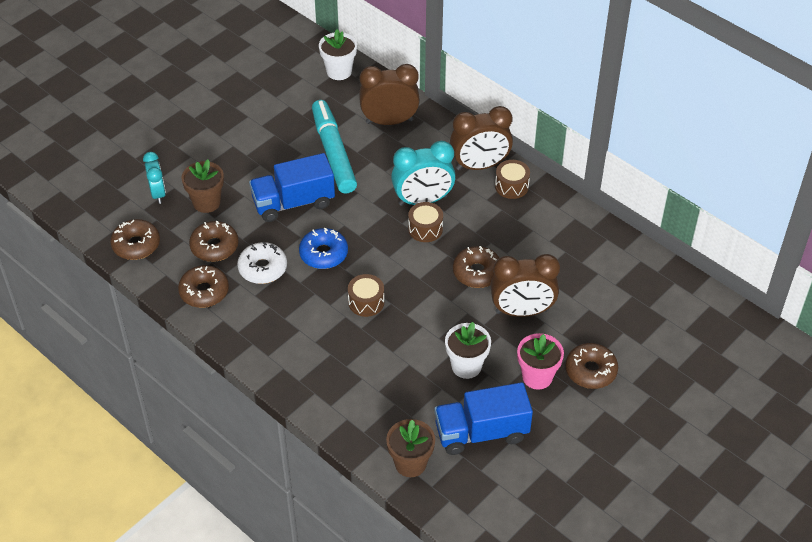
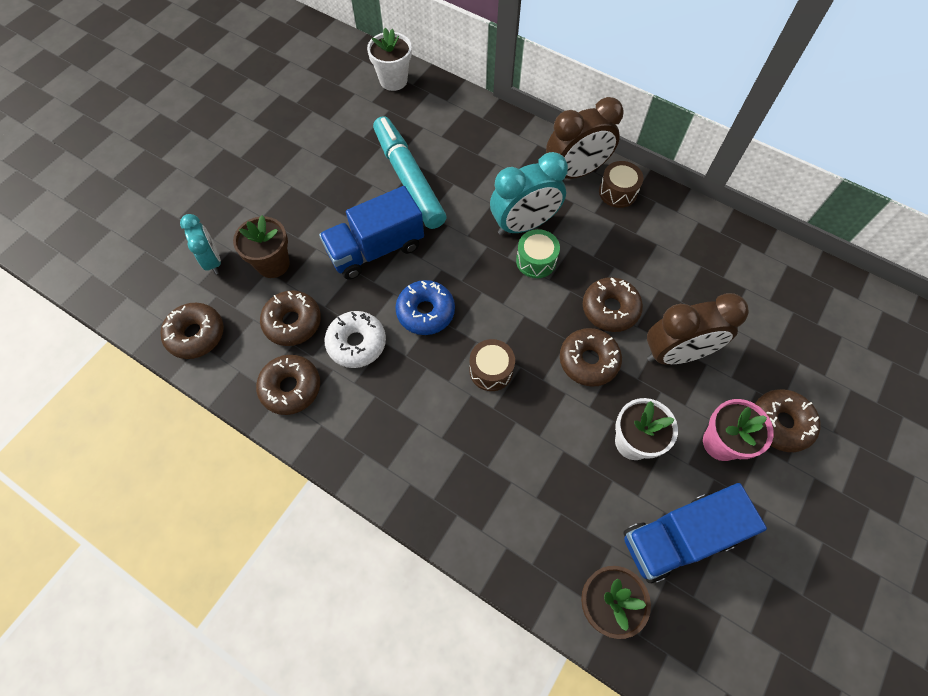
camera: 10 degrees left, 15 degrees up
(389, 121) = (462, 132): brown clock -> none
(425, 229) = (536, 261): brown drum -> green drum
(447, 306) = (588, 361): none -> brown donut

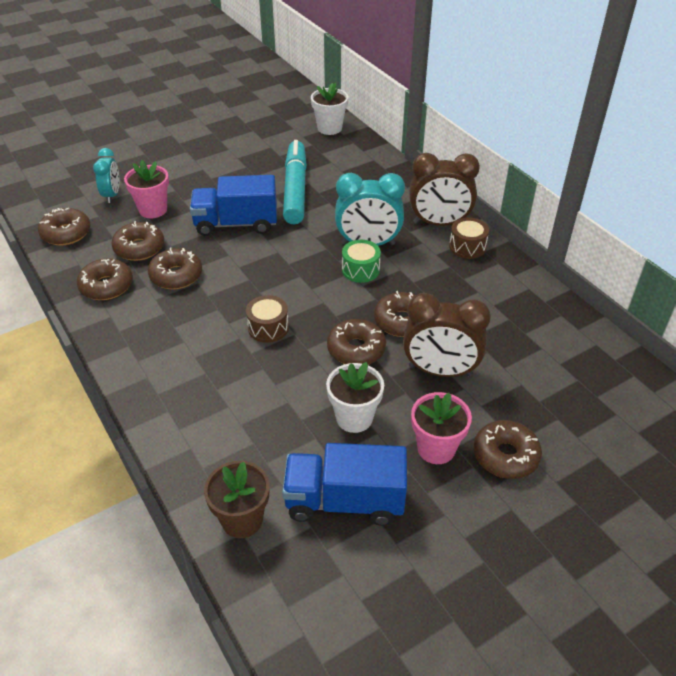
camera: 25 degrees right, 20 degrees down
(273, 264) = (153, 210): brown flower pot -> pink flower pot
(356, 343) = (176, 276): white donut -> brown donut
(425, 312) = (244, 274): blue donut -> none

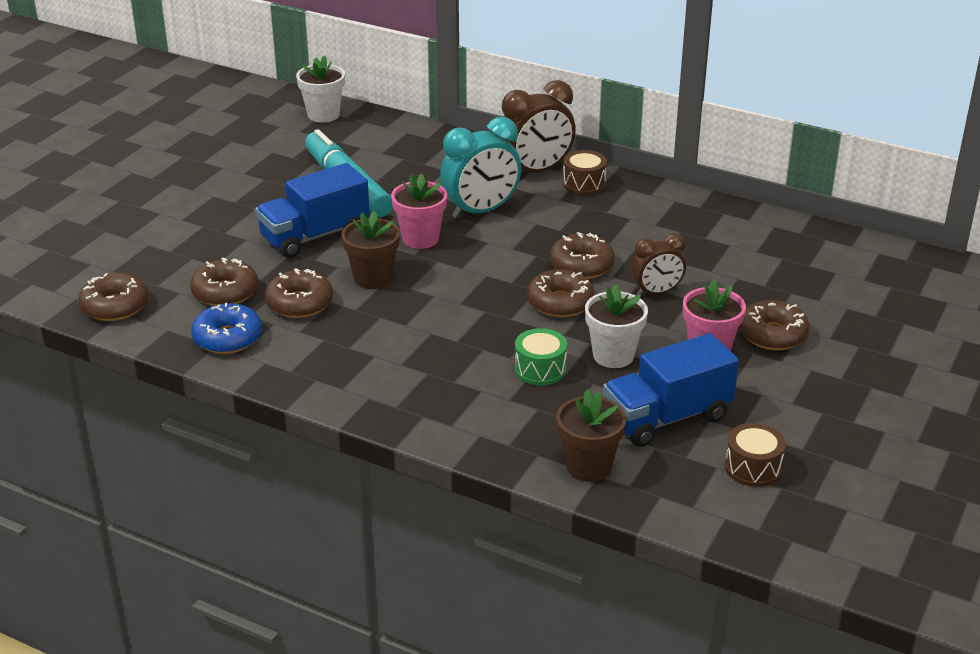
camera: 30 degrees left, 10 degrees down
(106, 286) = (228, 338): brown donut -> blue donut
(112, 195) = (128, 253): turquoise clock -> none
(153, 210) = (198, 252): pink flower pot -> pink flower pot (420, 239)
(242, 274) = (373, 278): none -> brown flower pot
(268, 328) = (452, 315): brown drum -> brown drum (753, 468)
(360, 270) = (496, 236): green drum -> green drum (540, 369)
(440, 371) = (656, 293): brown clock -> brown clock, size x0.62

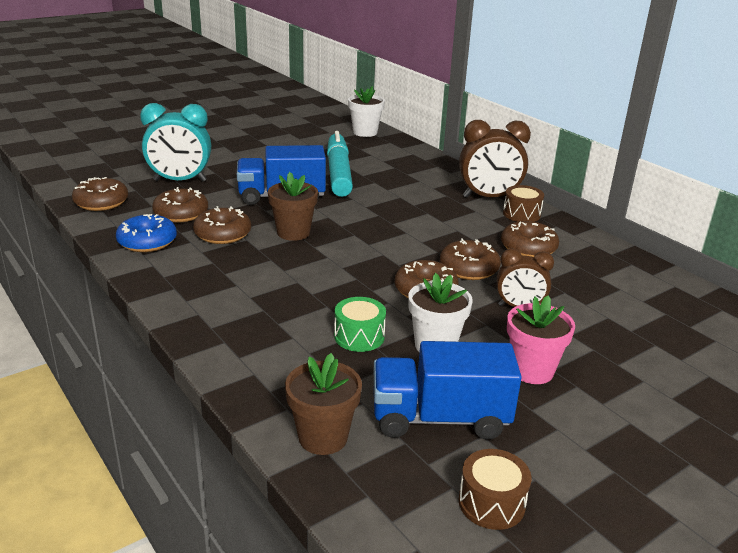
camera: 25 degrees right, 5 degrees down
(420, 239) = (356, 217): pink flower pot -> none
(481, 211) = (420, 211): turquoise clock -> turquoise clock (180, 181)
(772, 335) = (609, 376): brown donut -> brown donut (528, 248)

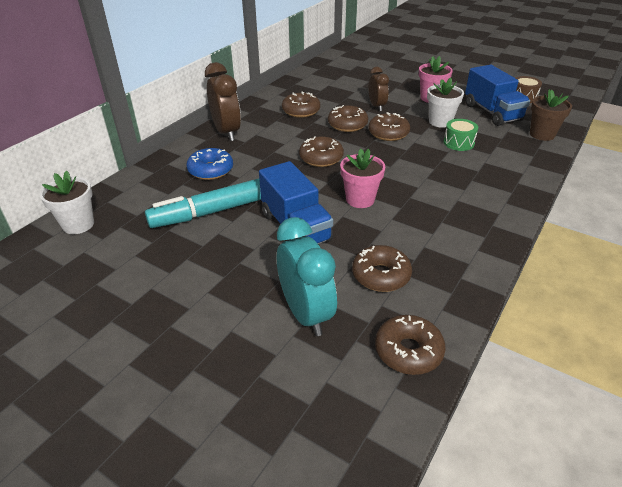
camera: 110 degrees left, 10 degrees up
(147, 242) = (449, 270): blue donut -> blue donut (211, 170)
(223, 234) = (395, 234): brown donut -> brown donut (321, 158)
(293, 233) = (360, 199): brown flower pot -> pink flower pot
(521, 214) = (249, 118): brown drum -> none

